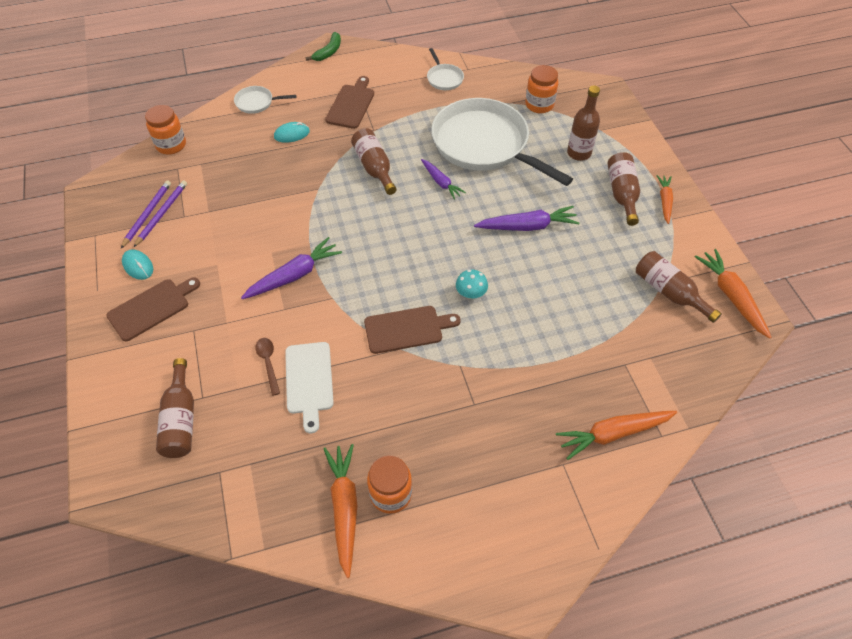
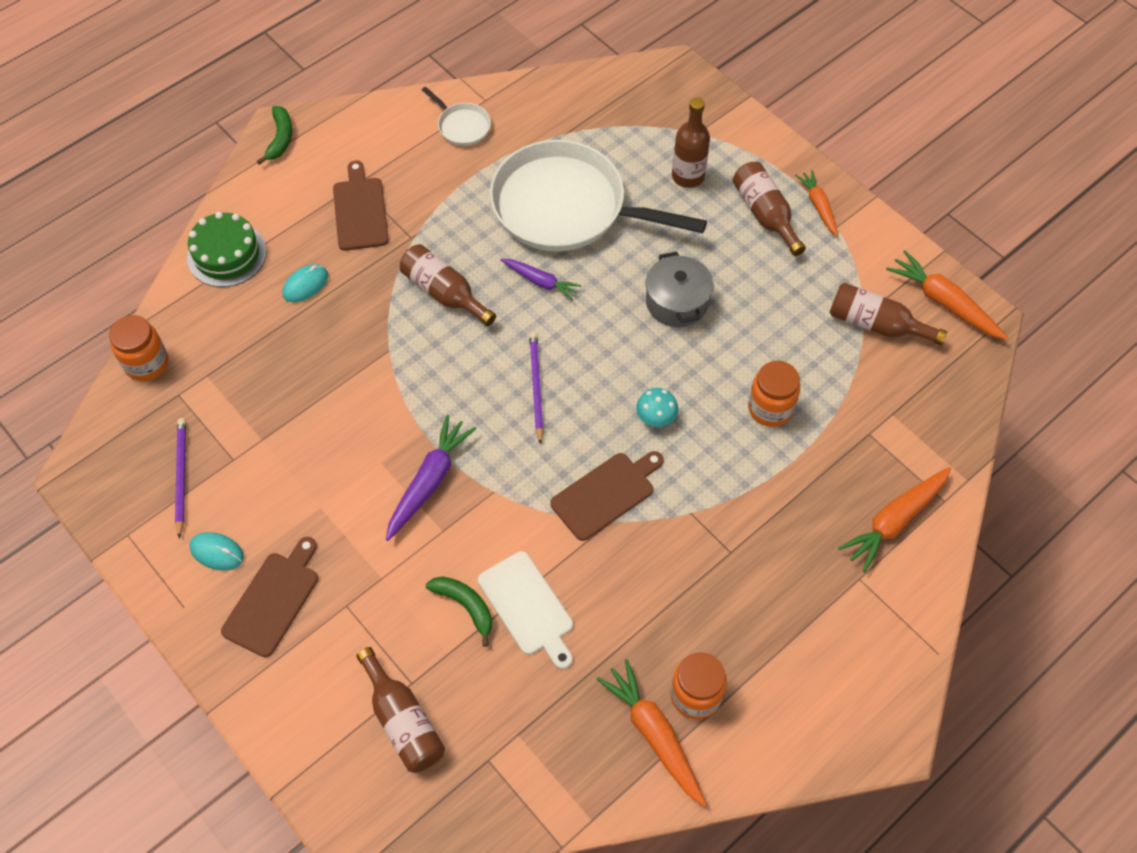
camera: 25 degrees left, 5 degrees up
(162, 214) = (201, 467): purple pencil -> purple pencil (536, 387)
(256, 102) = (227, 254): white pan -> green cake
(268, 363) = (465, 606): brown spoon -> green banana
(527, 226) = (677, 302): purple carrot -> grey pot
(539, 105) = (605, 123): orange jar -> orange jar (770, 408)

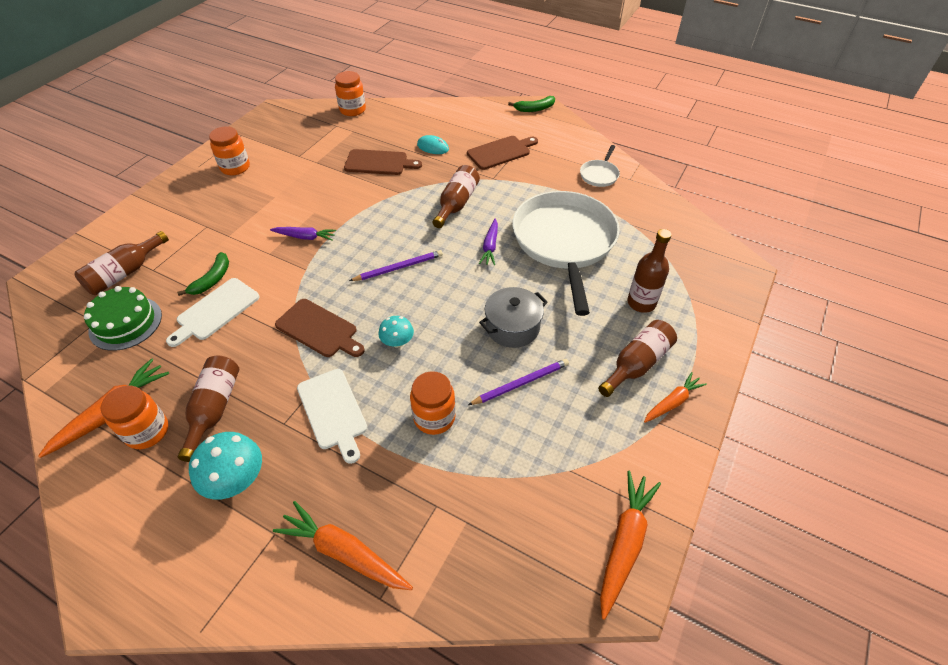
camera: 70 degrees right, 10 degrees down
(181, 476) = (282, 141): purple pencil -> purple pencil (521, 383)
(217, 552) = (235, 167): turquoise mouse -> orange jar
(227, 254) = (439, 114): green cake -> green cake (125, 323)
(273, 600) = (206, 196): brown cutting board -> brown cutting board (379, 163)
(429, 481) = (305, 237): purple carrot -> purple carrot, size x0.64
(731, 501) = (333, 411): none -> white cutting board
(787, 607) = (236, 479): none -> turquoise mushroom
(876, 324) = (564, 483): brown bottle -> brown bottle (214, 409)

